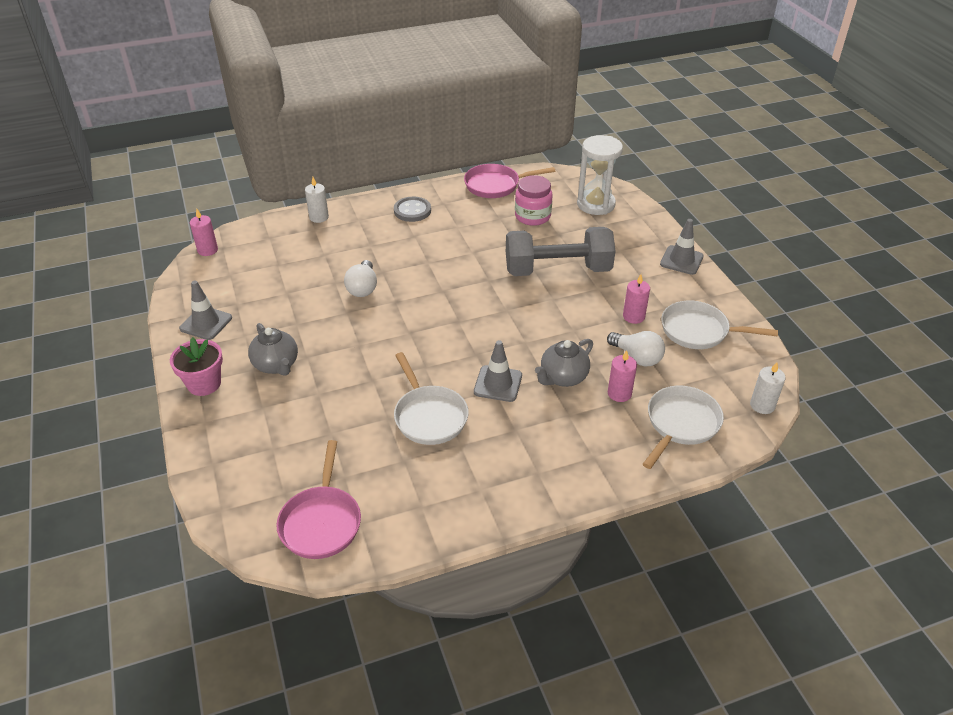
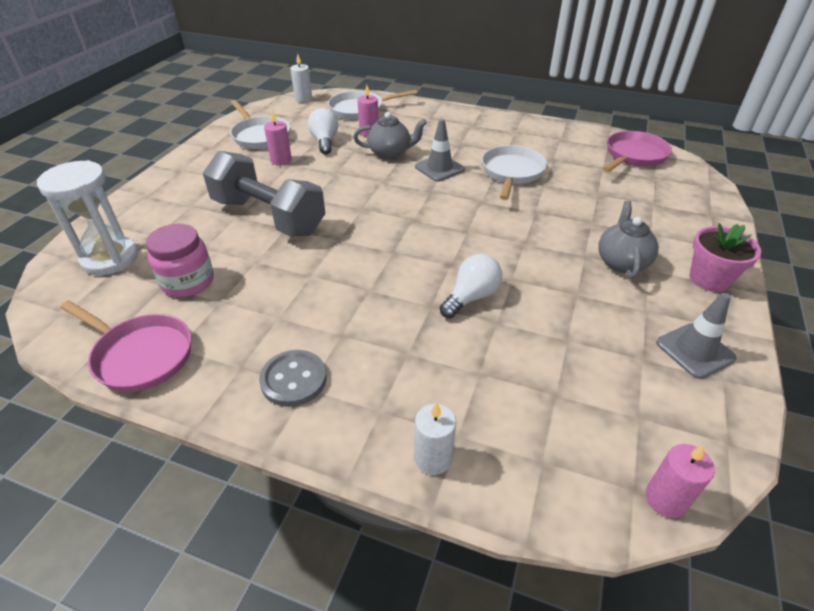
camera: 140 degrees left, 0 degrees up
(681, 260) = (169, 175): grey traffic cone -> none

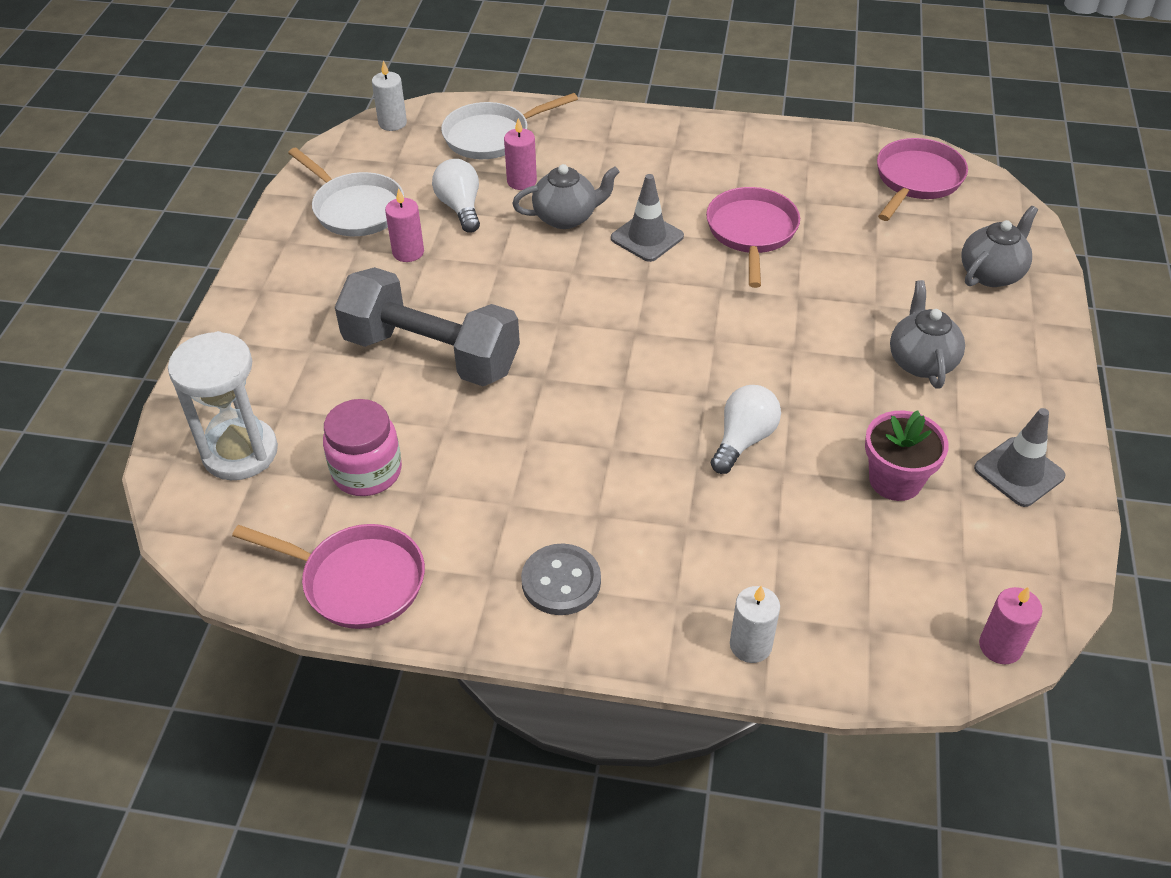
camera: 10 degrees left, 5 degrees up
(512, 173) = (751, 232): white pan -> pink pan
(683, 213) = (991, 273): none -> grey teapot
(709, 279) = (1030, 371): pink flower pot -> pink flower pot (895, 480)

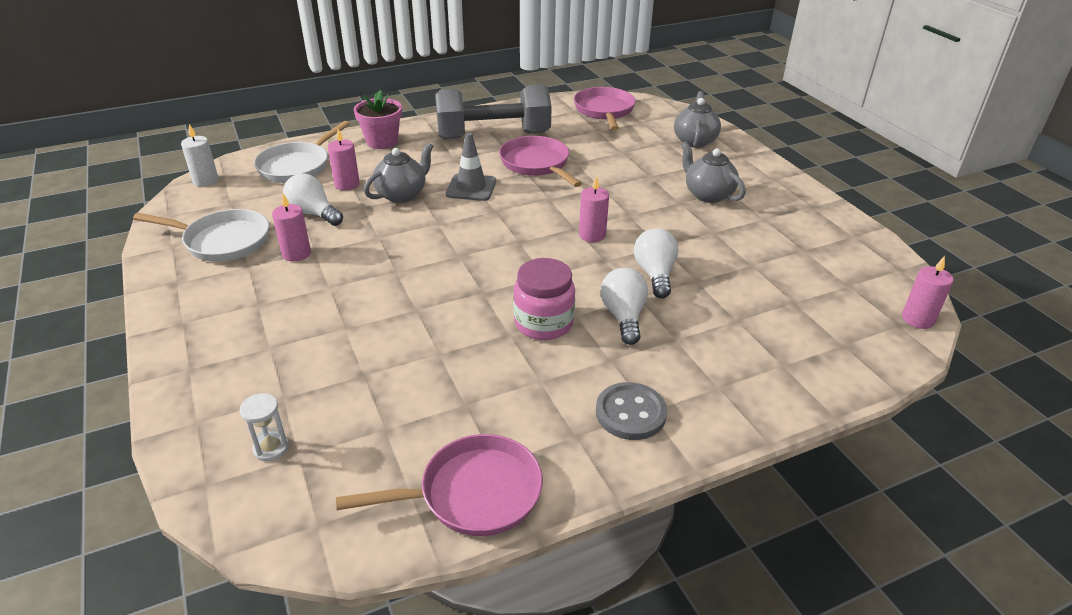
camera: 35 degrees left, 10 degrees down
(240, 452) = (271, 448): white hourglass -> white hourglass, size x0.45
(367, 472) = (404, 411): pink jar -> pink jar (543, 323)
(431, 354) = (380, 310): grey dumbbell -> grey dumbbell (493, 135)
(658, 474) = (623, 316): none -> white light bulb
(722, 358) = (592, 235): none -> pink candle
(750, 645) = (792, 389): white candle -> none
(895, 480) = (764, 259): pink flower pot -> pink flower pot (382, 141)
(1019, 472) = (820, 228): grey traffic cone -> none

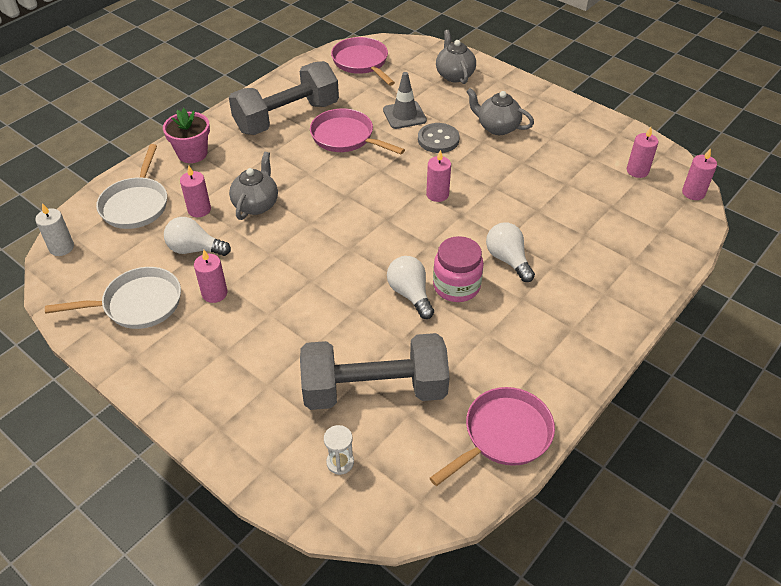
camera: 25 degrees left, 10 degrees up
(370, 391) = (374, 390): none -> grey dumbbell
(471, 188) = (309, 179): grey traffic cone -> grey traffic cone (404, 115)
(630, 413) = (562, 335): grey button -> grey button (438, 139)
(655, 274) = (505, 215): white light bulb -> white light bulb (410, 294)
(854, 277) = (637, 171): none -> pink candle

